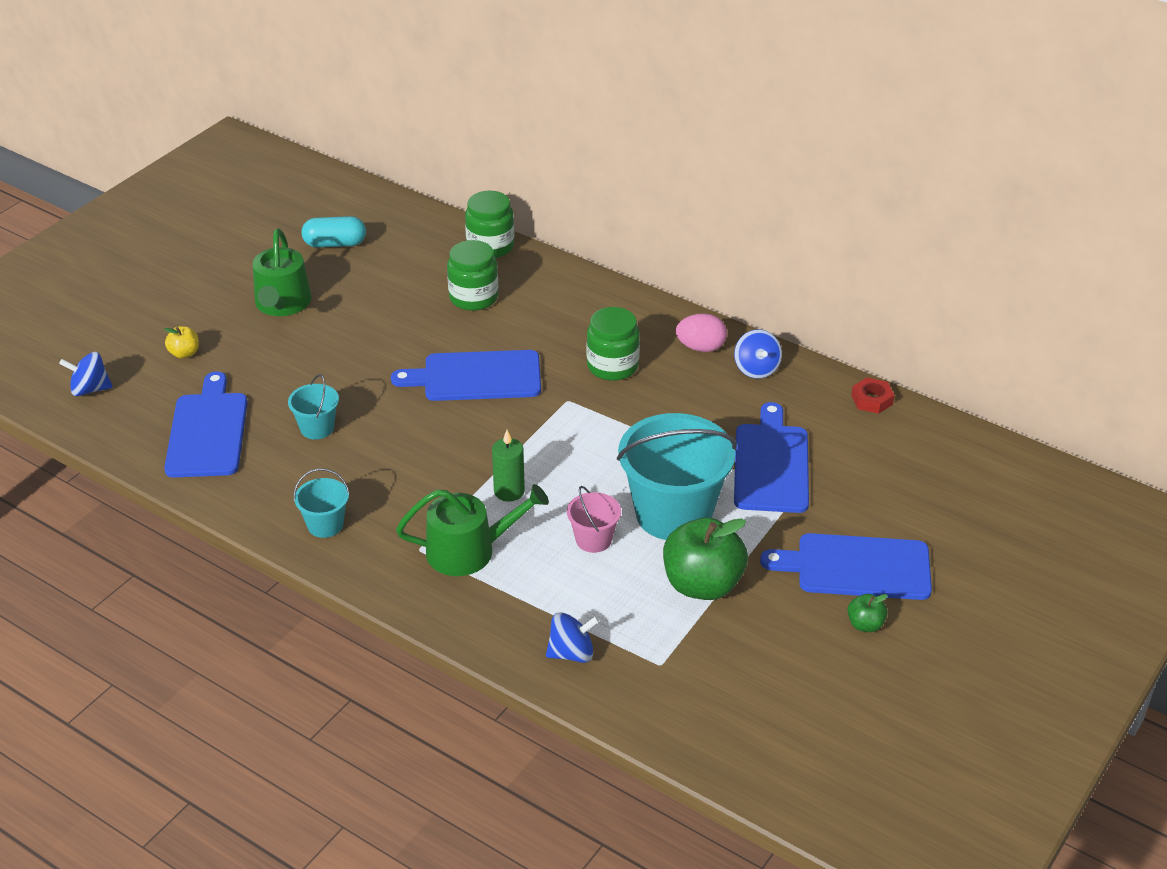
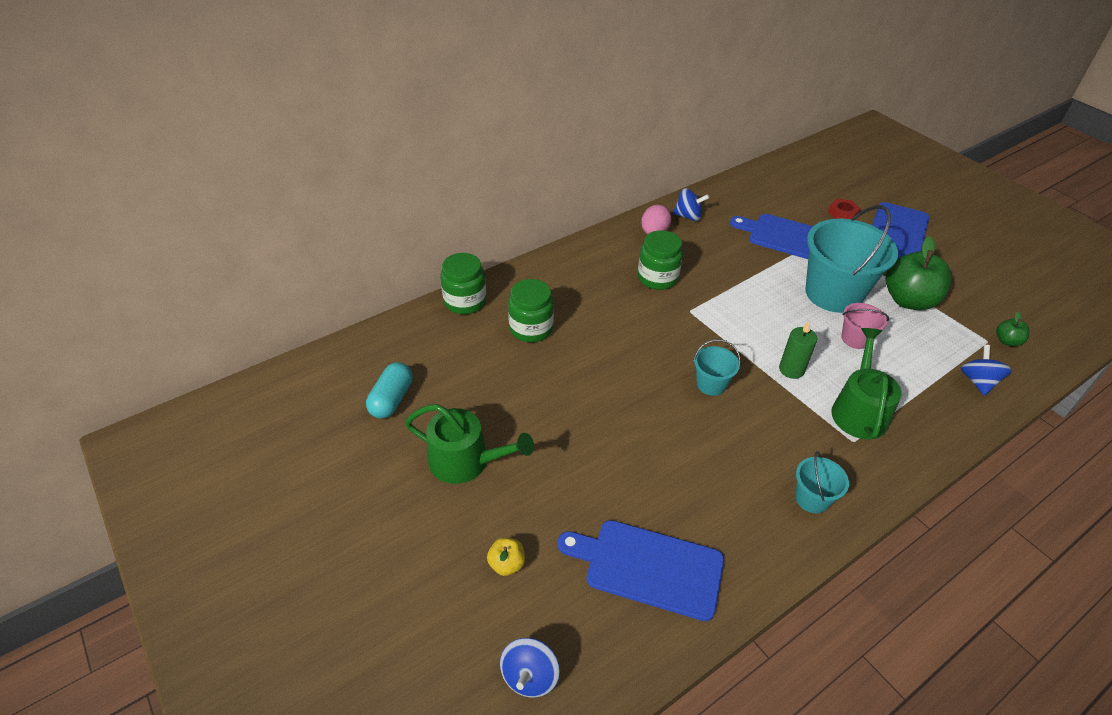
camera: 70 degrees left, 5 degrees up
(317, 428) = (672, 475): turquoise bucket -> turquoise bucket (711, 384)
(476, 377) = (640, 353): blue cutting board -> none
(865, 624) = (949, 246): green apple -> green apple (1007, 341)
(872, 400) = (737, 183): red nut -> red nut (842, 213)

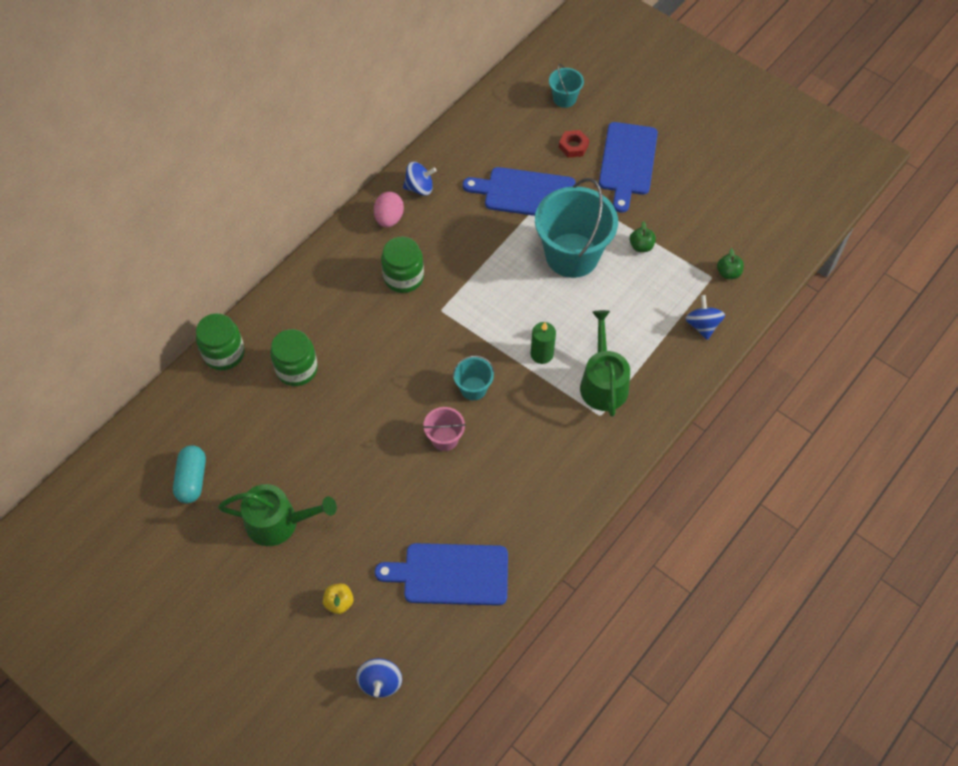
camera: 15 degrees left, 15 degrees up
(812, 499) = (571, 479): turquoise bucket -> turquoise bucket (564, 98)
(855, 339) = (595, 305): pink bucket -> pink bucket (444, 438)
(908, 300) = (641, 246): green apple -> green apple, size x0.46

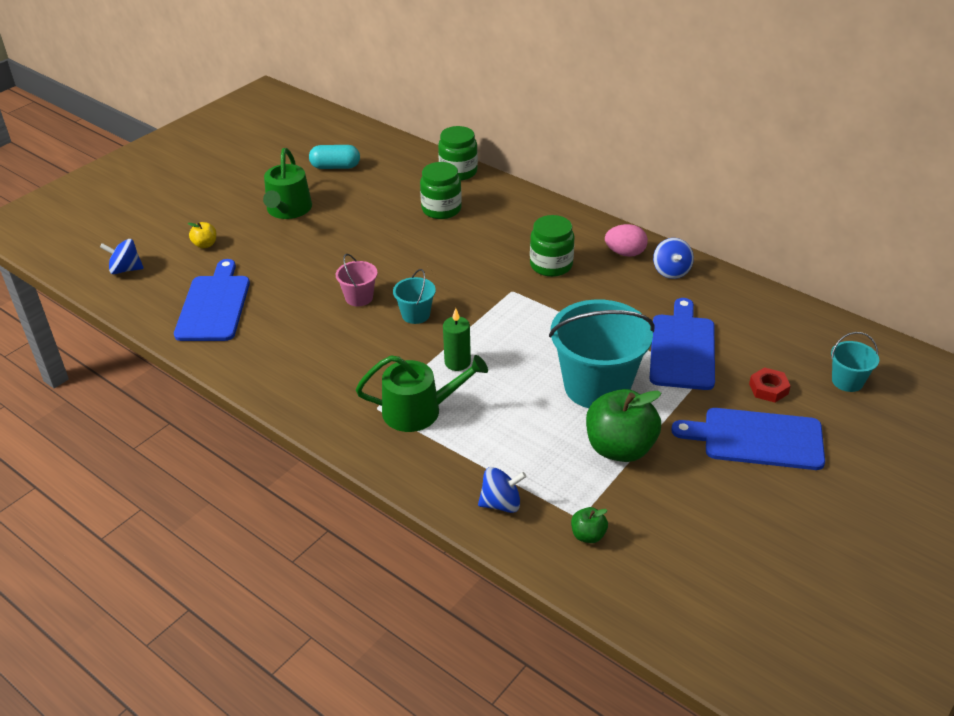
camera: 90 degrees right, 20 degrees down
(641, 246) = (620, 448): green apple -> green apple, size x2.18

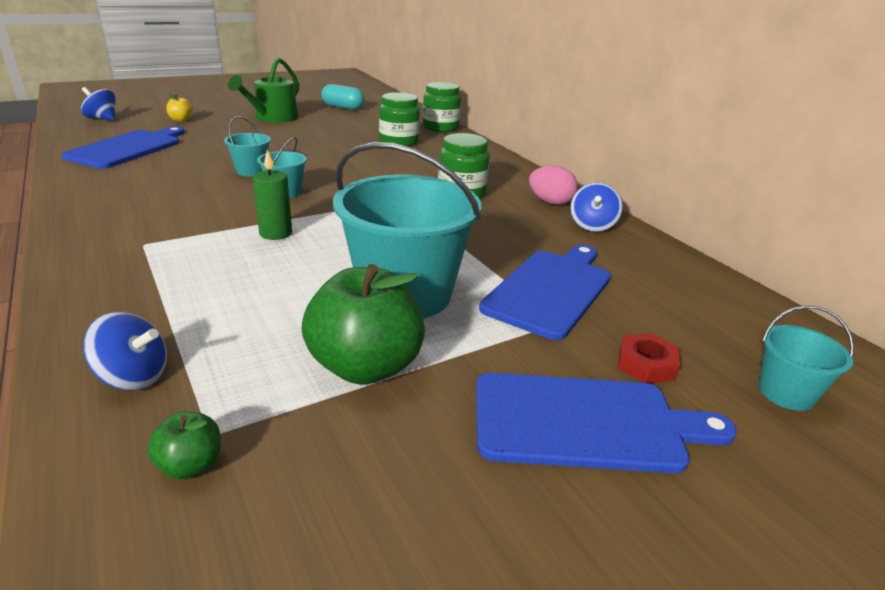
camera: 20 degrees right, 10 degrees down
(359, 297) = (251, 171): pink bucket -> turquoise bucket
(419, 410) = (180, 258): green watering can -> none
(757, 439) = (585, 422): blue cutting board -> blue cutting board turned 150 degrees clockwise

